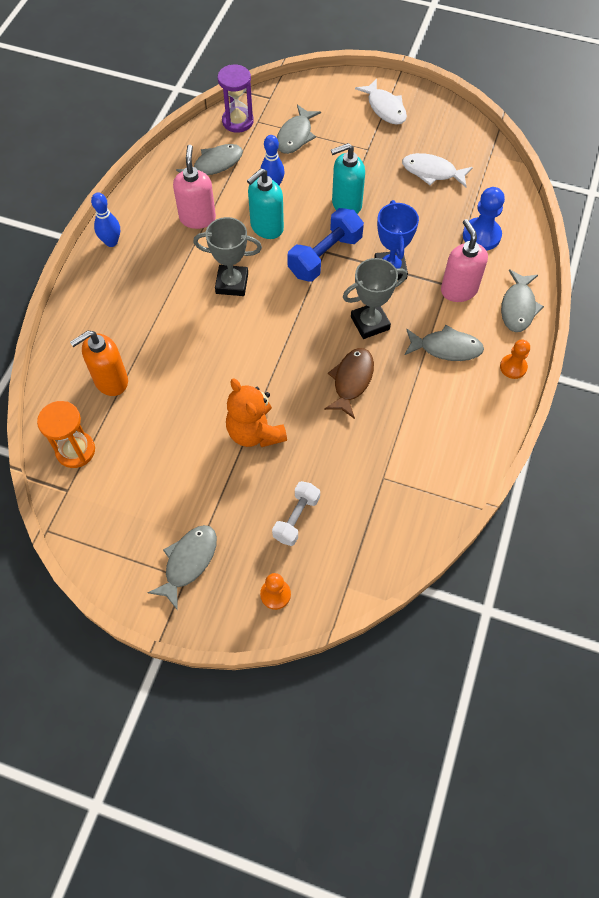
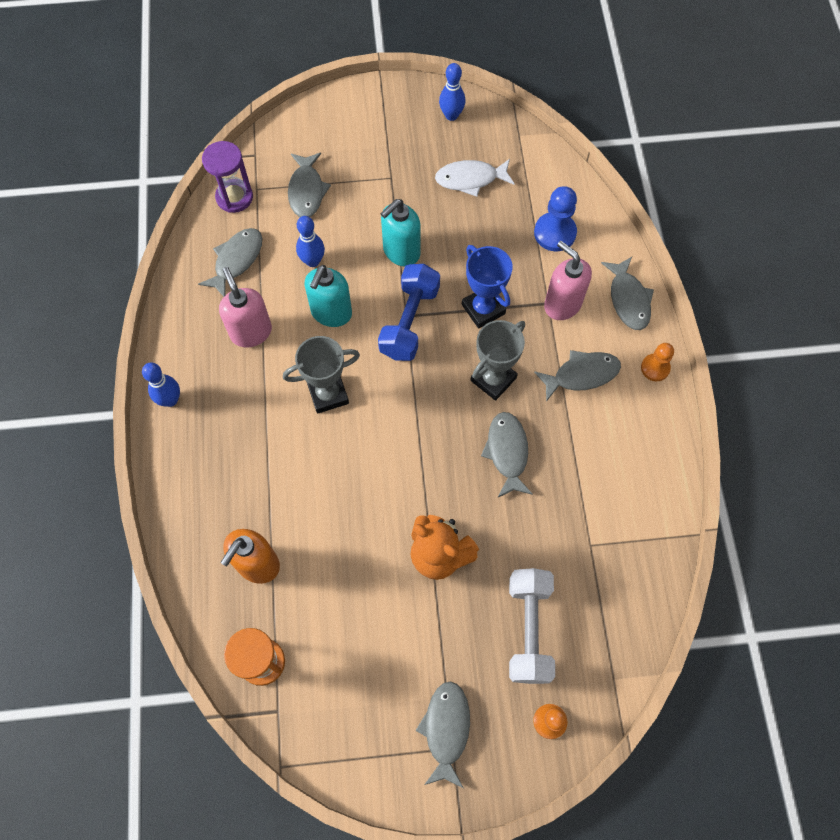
camera: 25 degrees left, 5 degrees up
(296, 518) = (528, 629): white dumbbell -> white dumbbell, size x1.56
(351, 381) = (507, 452): brown fish -> grey fish
(385, 108) = (385, 121): white fish -> none
(442, 121) = (451, 115): none -> blue bowling pin

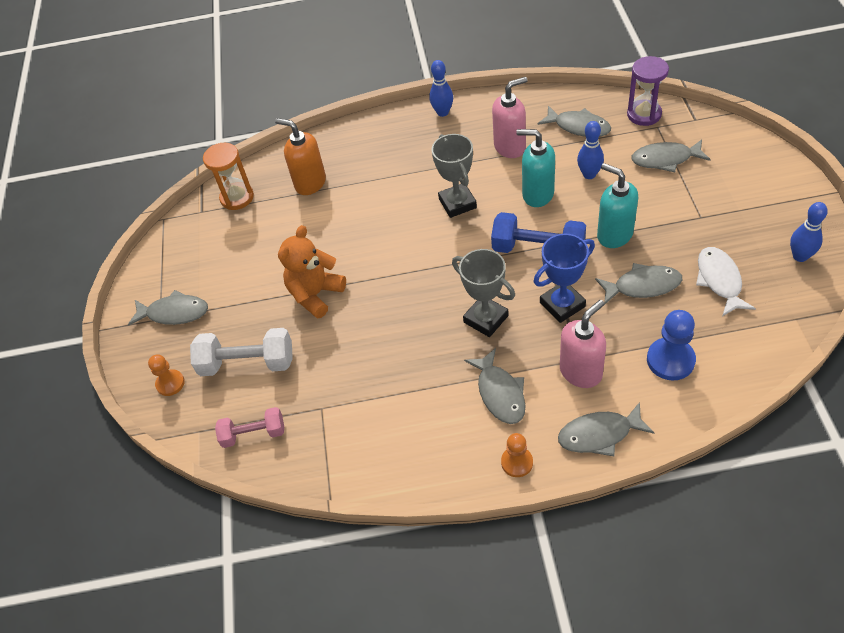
camera: 95 degrees right, 15 degrees down
(507, 452) = (411, 336): grey fish -> grey fish (642, 286)
(619, 616) = (253, 434): none -> pink dumbbell

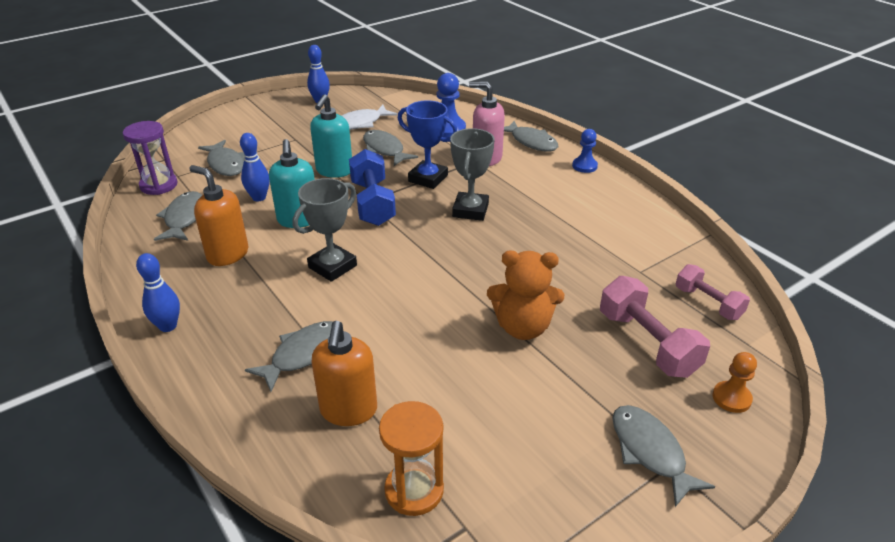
camera: 125 degrees left, 15 degrees down
(247, 363) = (647, 343): white dumbbell -> pink dumbbell
(500, 393) = (536, 186): grey fish -> grey fish (303, 354)
(510, 147) = (227, 254): pink soap dispenser -> orange soap dispenser
(517, 462) = (584, 166): orange pawn -> blue pawn

